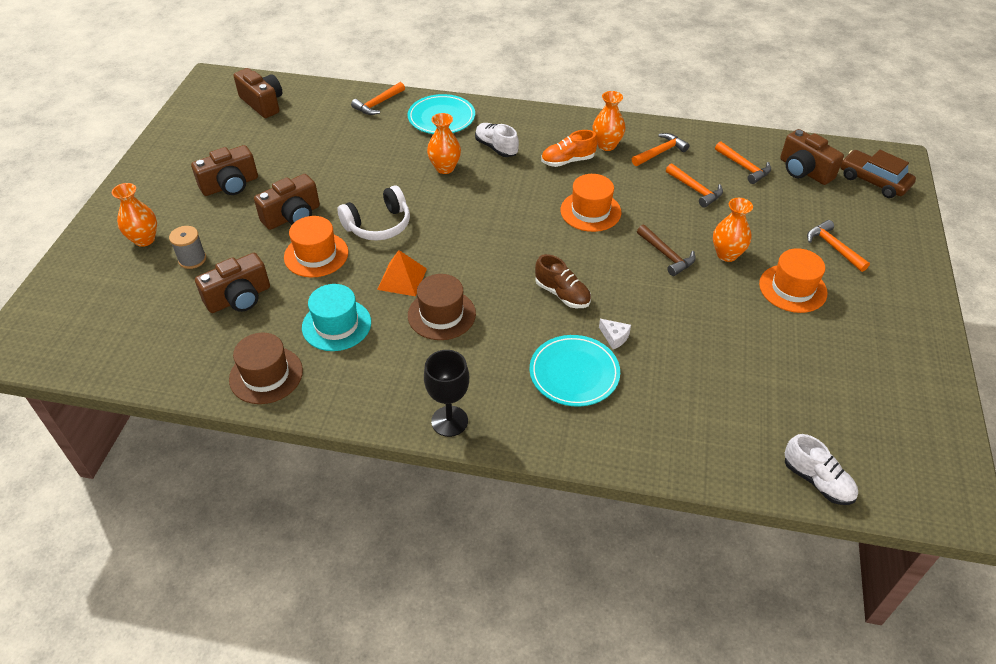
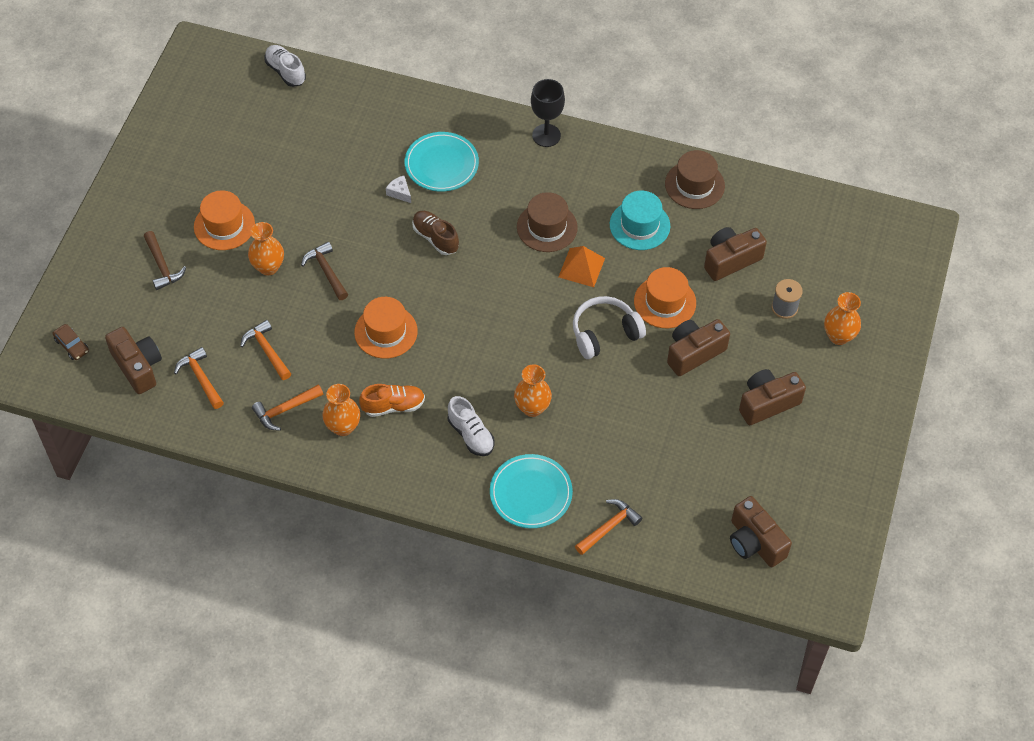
camera: 175 degrees left, 10 degrees up
(833, 247) = (162, 266): orange hammer -> brown hammer
(873, 181) = (72, 345): brown car -> brown car, size x0.56

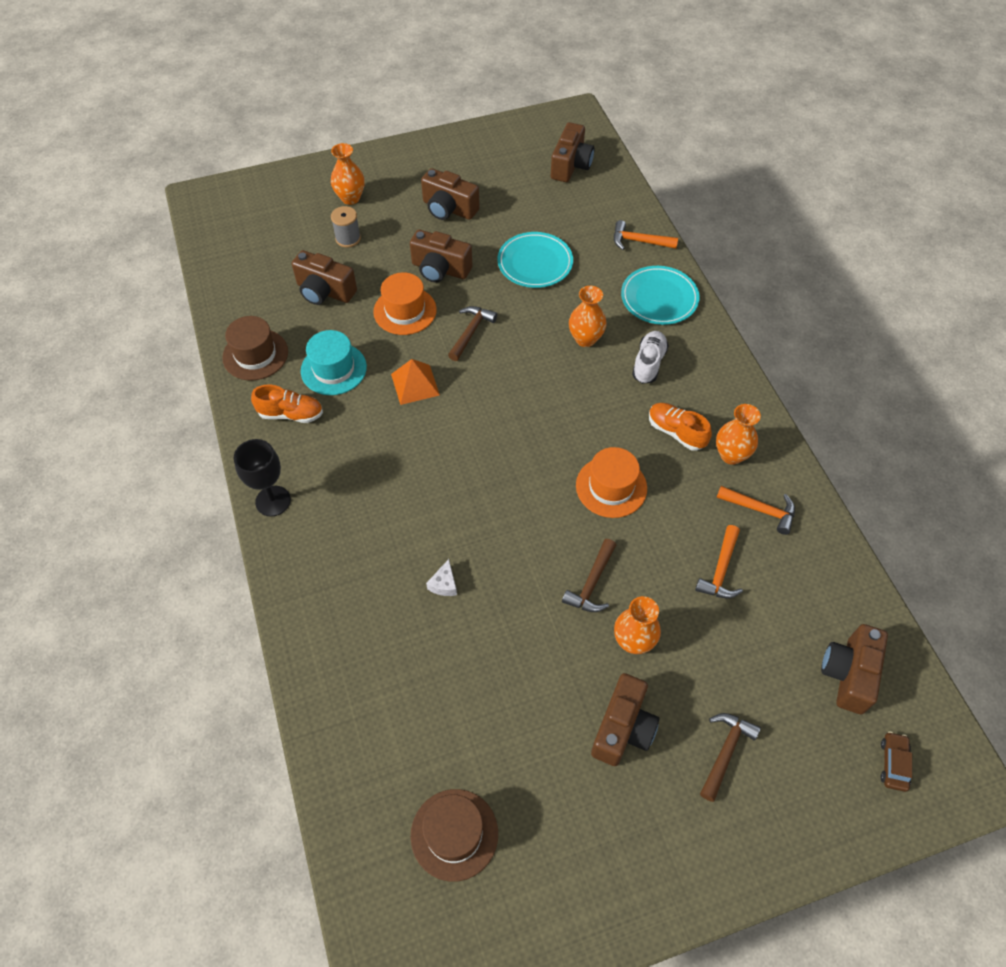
camera: 125 degrees left, 0 degrees up
(201, 378) = (802, 605): orange hammer -> none
(224, 225) = (623, 728): orange hat -> brown camera
(285, 71) = (356, 840): white shoe -> none
(435, 238) = (474, 515): brown shoe -> none
(441, 164) = (378, 570): turquoise plate -> turquoise plate (535, 263)
(547, 227) = (390, 435): brown hat -> brown hat (454, 834)
(605, 333) = (471, 332): white headphones -> brown hammer
(616, 179) = (291, 414): none -> orange shoe

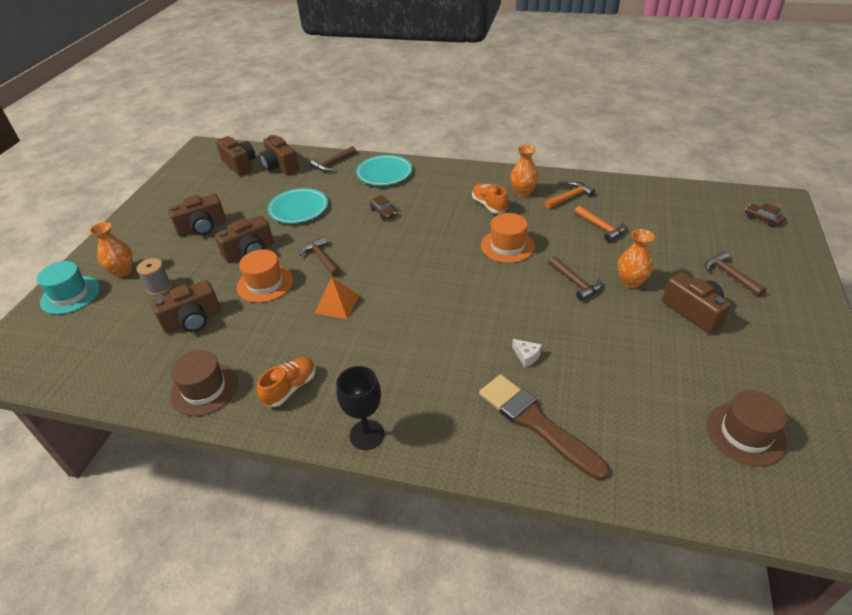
camera: 55 degrees left, 15 degrees down
(333, 369) = (274, 344): turquoise hat -> turquoise hat (70, 295)
(360, 631) = (536, 423): none -> brown brush
(585, 339) = (383, 212): orange vase -> brown car
(639, 241) = (333, 163): orange hammer -> brown hammer
(648, 363) = (428, 195): white shoe -> none
(676, 432) = (489, 205): orange shoe -> orange shoe turned 75 degrees clockwise
(848, 674) = (698, 211): brown camera -> brown camera (280, 166)

